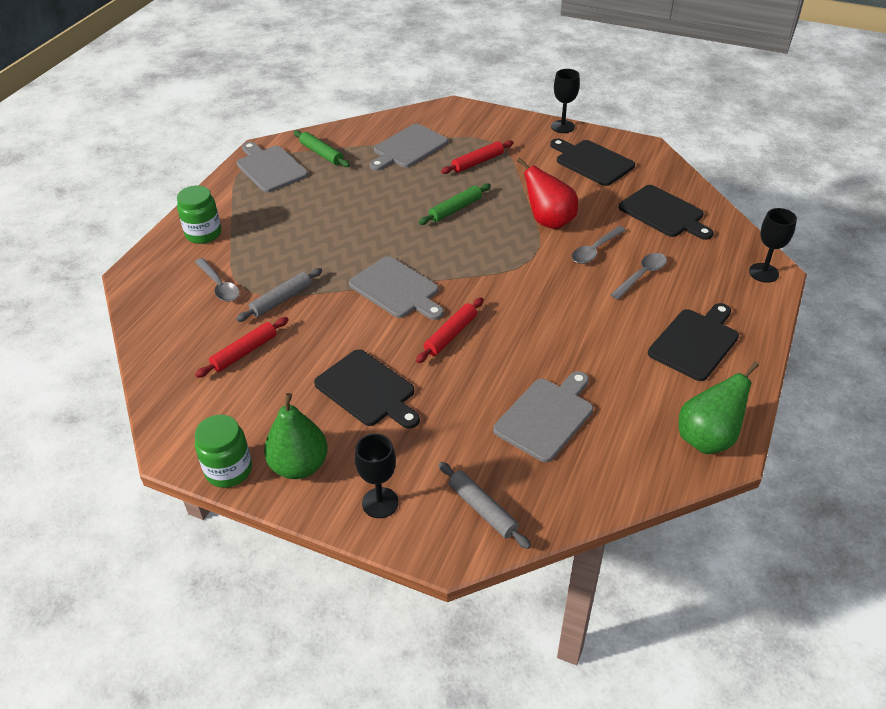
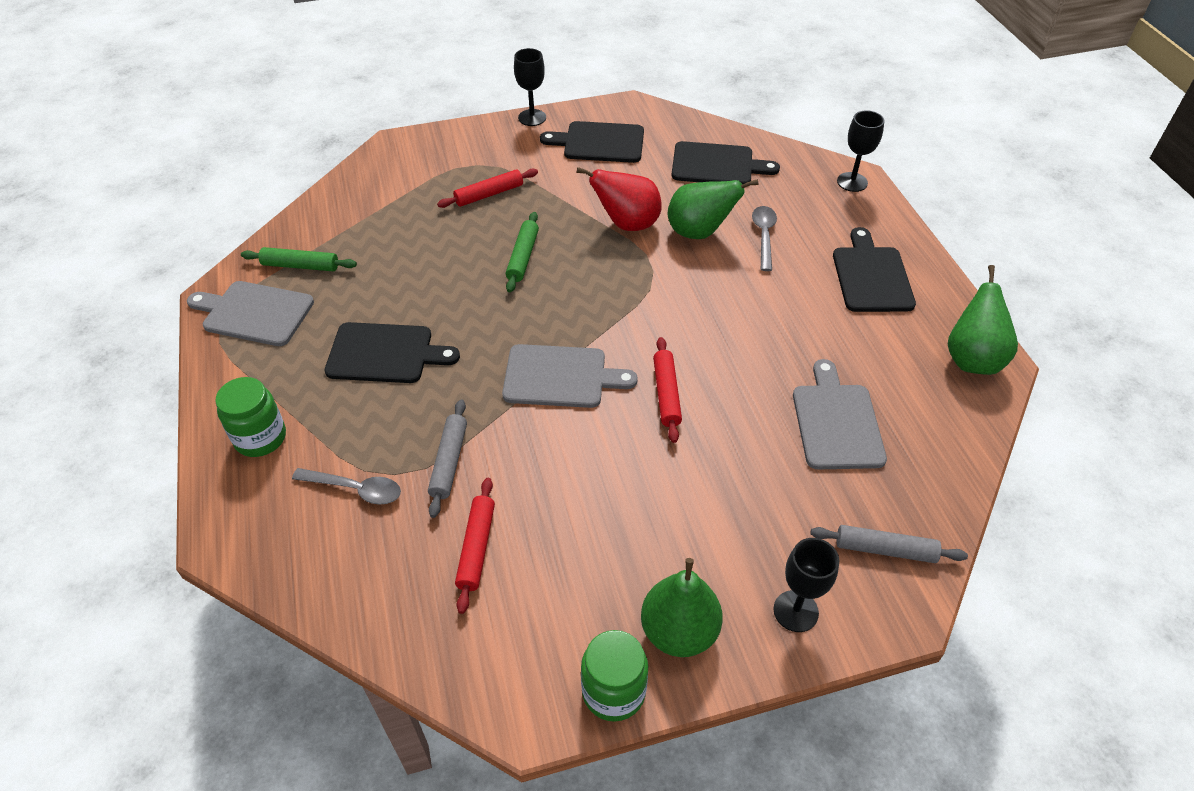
camera: 40 degrees left, 5 degrees up
(367, 390) = (653, 503): black cutting board -> black cutting board (385, 354)
(408, 148) = (396, 212): grey cutting board -> none
(477, 162) = (489, 194): red rolling pin -> red rolling pin turned 45 degrees clockwise
(595, 250) = (699, 232): grey spoon -> green pear

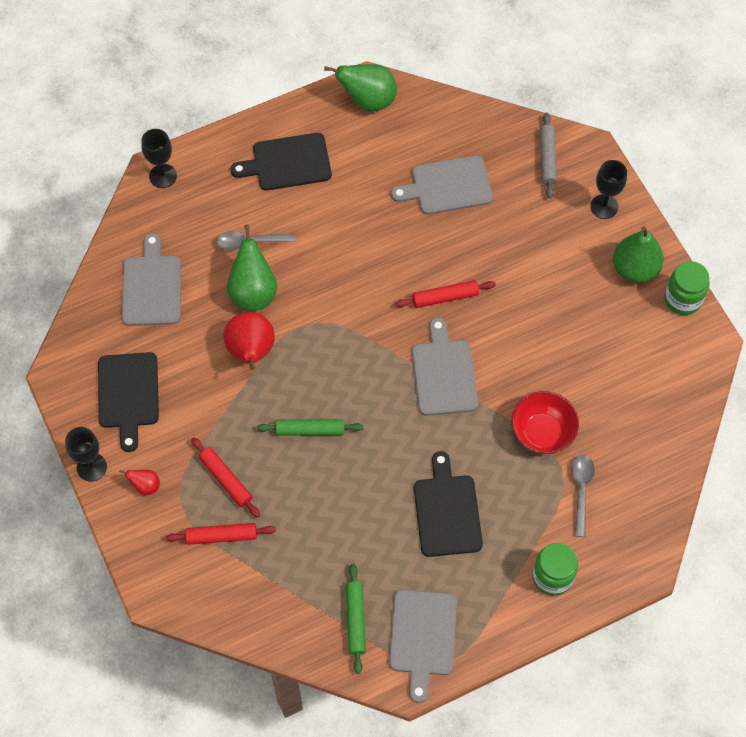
camera: 100 degrees left, 15 degrees up
(449, 462) = (542, 433): grey rolling pin -> red bowl
(476, 548) = (607, 397): red rolling pin -> red rolling pin (221, 536)
(501, 146) = (145, 486): none -> red pear
(717, 165) = (152, 286): black cutting board -> grey cutting board

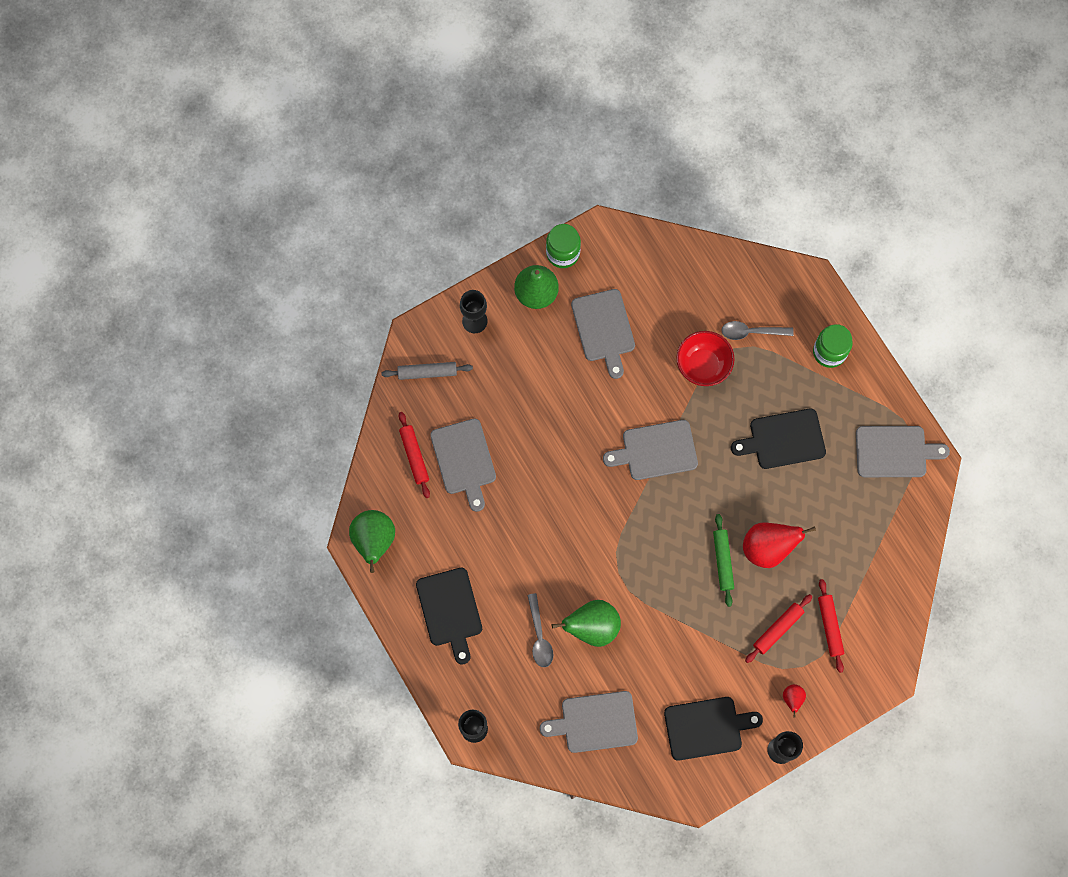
camera: 95 degrees left, 10 degrees up
(251, 352) = (652, 622): red pear -> red pear (767, 548)
(355, 620) = (888, 507): green rolling pin -> none
(445, 297) = (580, 454): red rolling pin -> red rolling pin (414, 456)
(590, 333) = (603, 329): none -> grey cutting board

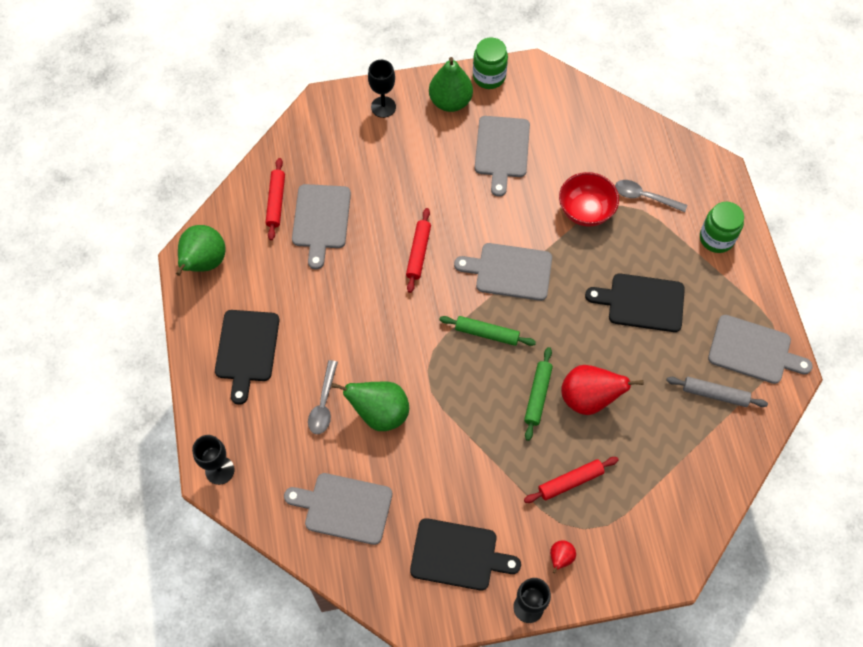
camera: 20 degrees right, 10 degrees down
(427, 372) = (320, 136): grey rolling pin -> grey rolling pin (715, 394)
(657, 518) = (487, 333): none -> green rolling pin
(830, 626) = (627, 498): red rolling pin -> red rolling pin (418, 253)

